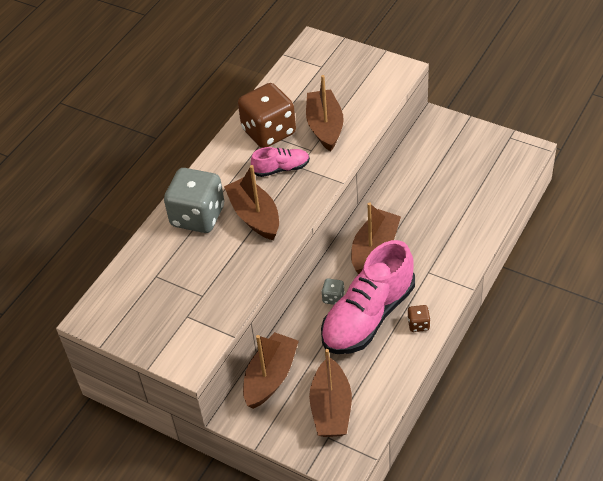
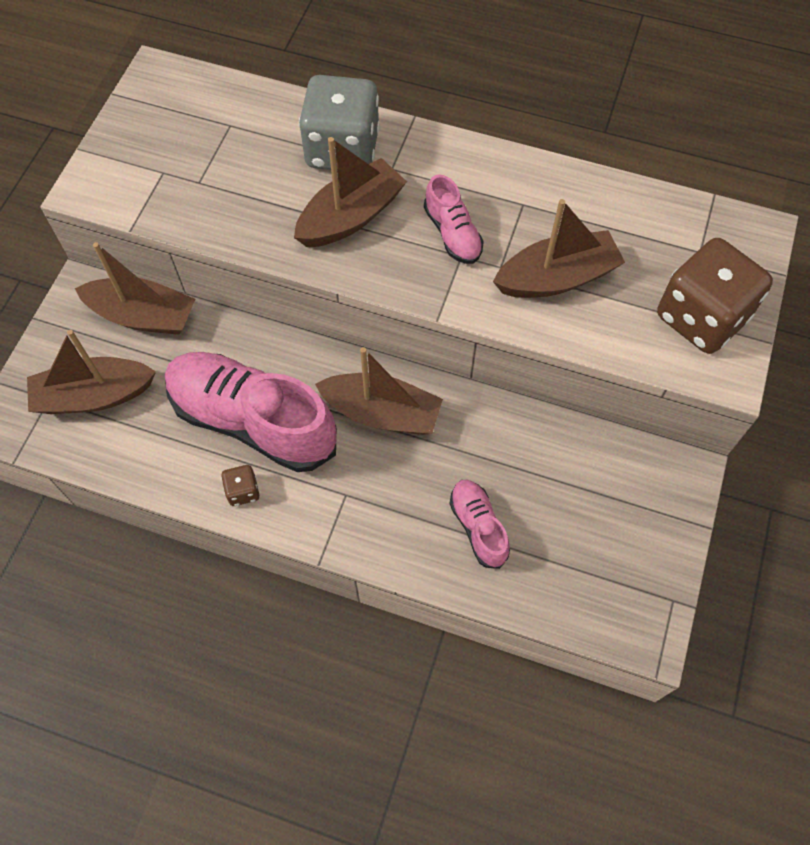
camera: 75 degrees right, 15 degrees up
(269, 132) = (529, 204): brown dice -> brown dice (701, 317)
(333, 298) = (283, 371): grey dice -> none
(458, 212) = (478, 527): none -> pink shoe

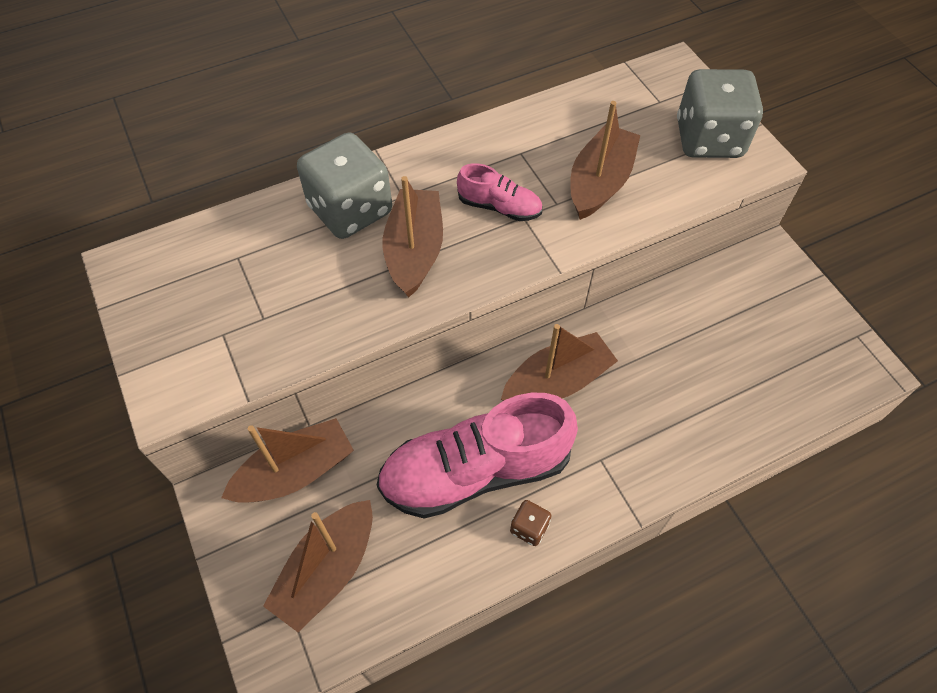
camera: 45 degrees left, 5 degrees down
(478, 527) = (705, 398): pink shoe -> none
(701, 317) = (708, 139): brown dice -> grey dice

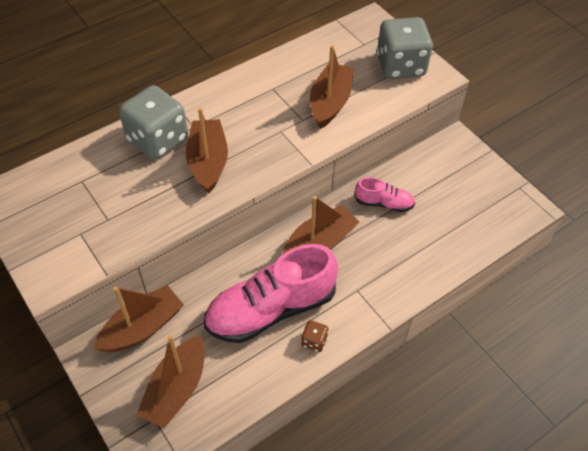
camera: 10 degrees left, 5 degrees down
(499, 207) = (263, 126): pink shoe -> pink shoe (384, 203)

